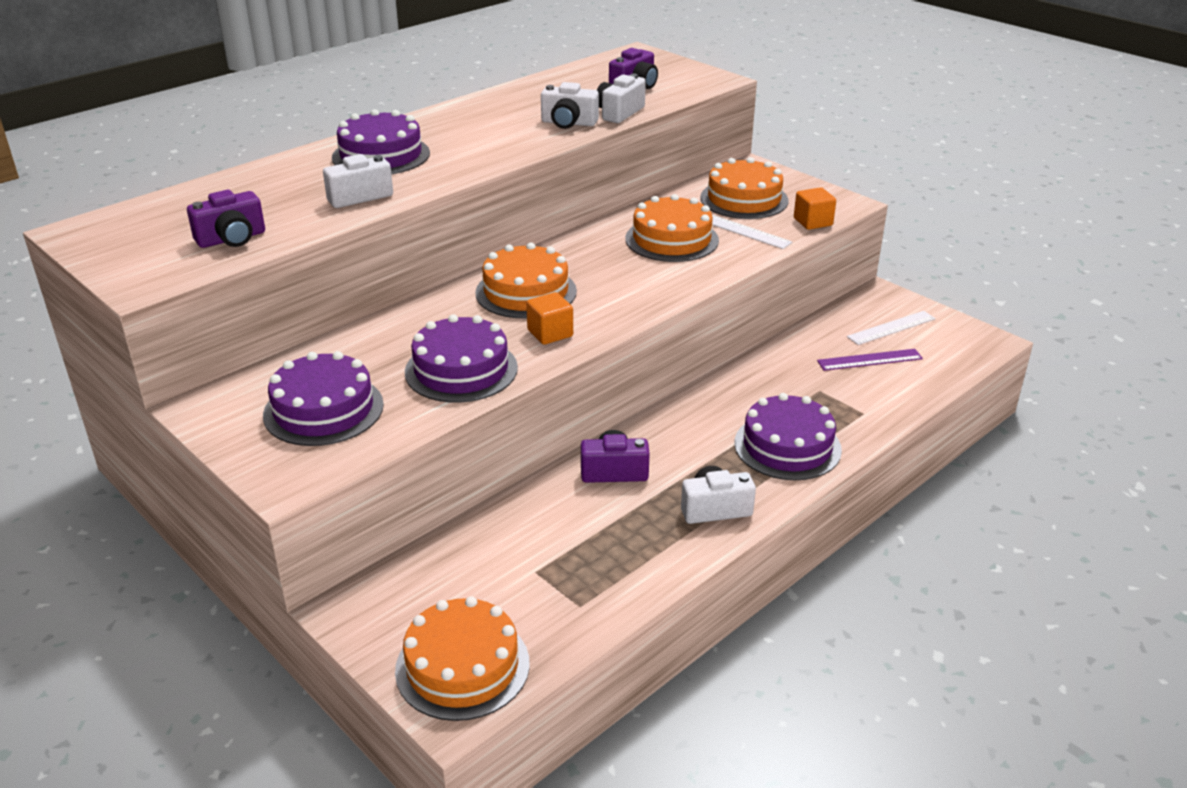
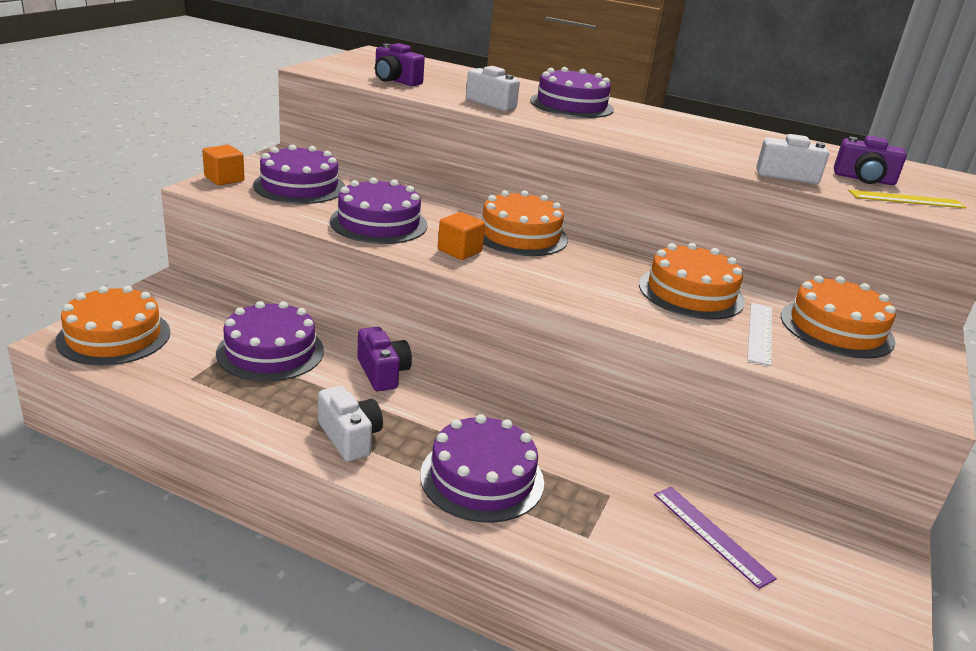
camera: 65 degrees right, 5 degrees down
(546, 542) = (270, 351): none -> purple cake
(568, 123) = (728, 157): white camera -> none
(681, 86) = (906, 199): none -> yellow ruler
(813, 222) = (841, 378): orange cube -> orange cube (224, 179)
(891, 328) = (808, 552): white ruler -> none

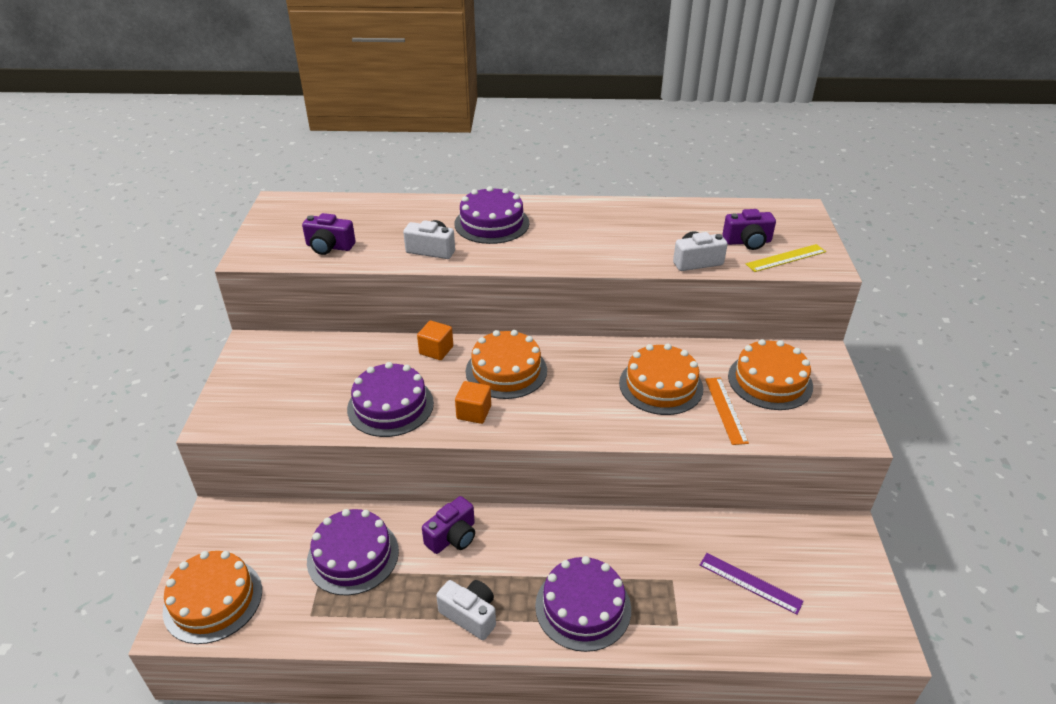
camera: 20 degrees left, 10 degrees up
(224, 179) = (222, 404): orange cube -> orange cube (436, 350)
(299, 186) = (293, 385): purple cake -> none
(382, 373) = (453, 537): purple camera -> purple camera turned 90 degrees clockwise
(760, 333) = (726, 410): white ruler -> orange ruler

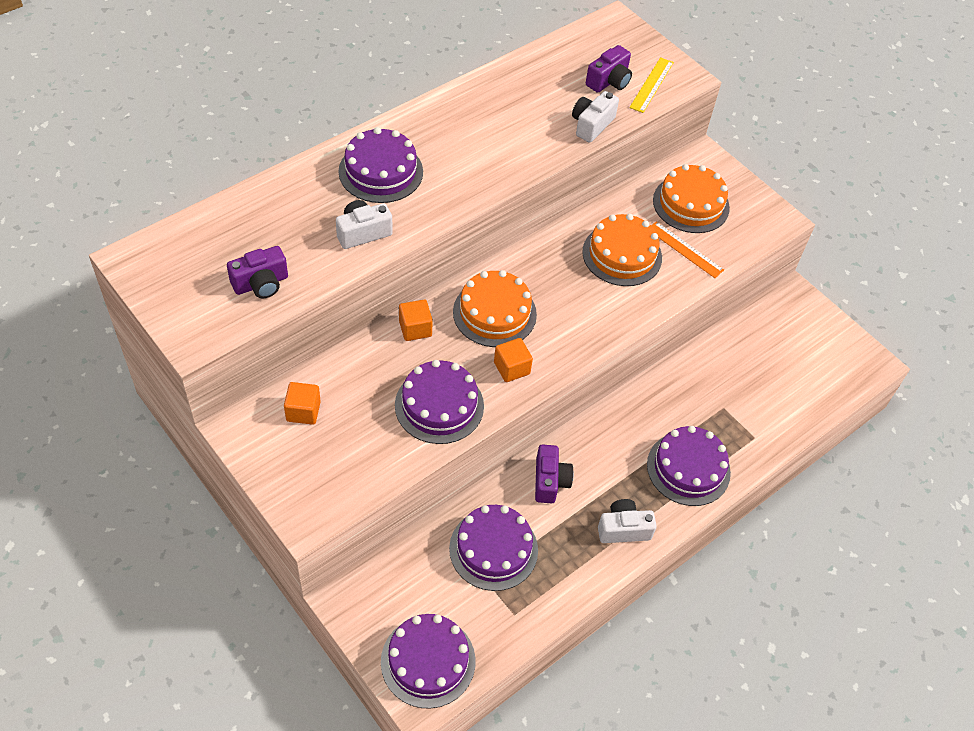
camera: 45 degrees left, 15 degrees up
(213, 600) = (428, 661): orange cake -> purple cake
(300, 358) = (303, 411): none -> orange cube
(750, 583) = (770, 376): purple ruler -> none

